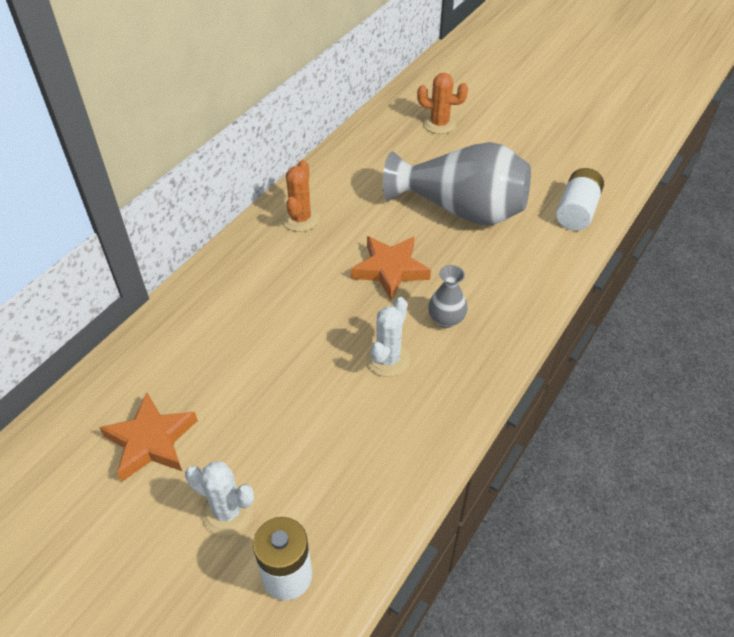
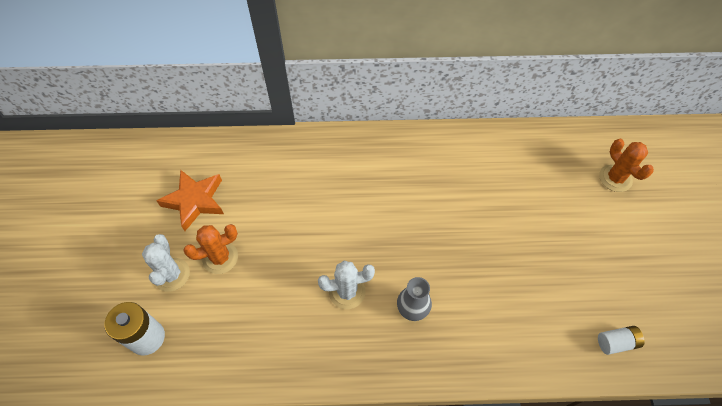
camera: 55 degrees right, 10 degrees up
(300, 219) = (429, 156): orange cactus -> orange cactus (220, 258)
(390, 270) = (429, 242): orange star -> none
(461, 209) = (534, 252): grey vase -> none
(576, 211) = (616, 342): white battery -> white battery, size x0.60

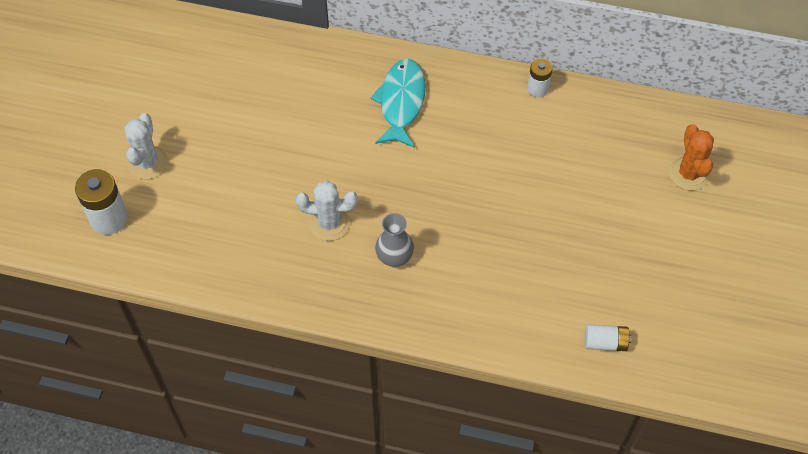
camera: 15 degrees right, 0 degrees up
(195, 201) = (191, 91): orange star -> none
(220, 258) = (203, 157): orange cactus -> none
(373, 171) = (401, 102): none -> turquoise fish
(474, 137) = (537, 89): none -> white battery

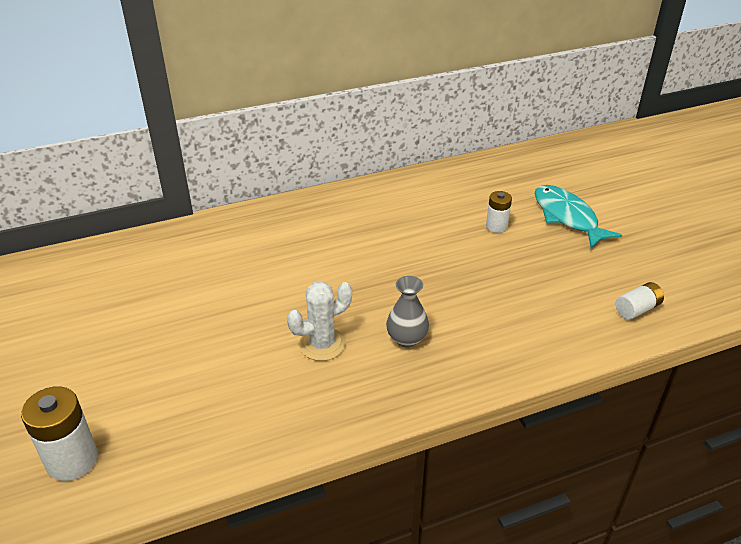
camera: 35 degrees left, 20 degrees down
(148, 163) = (84, 387): white cactus -> none
(401, 102) = (305, 233): turquoise fish -> turquoise fish (567, 217)
(537, 89) = (405, 181): white battery -> white battery (496, 226)
(688, 174) = (564, 183): orange cactus -> none

